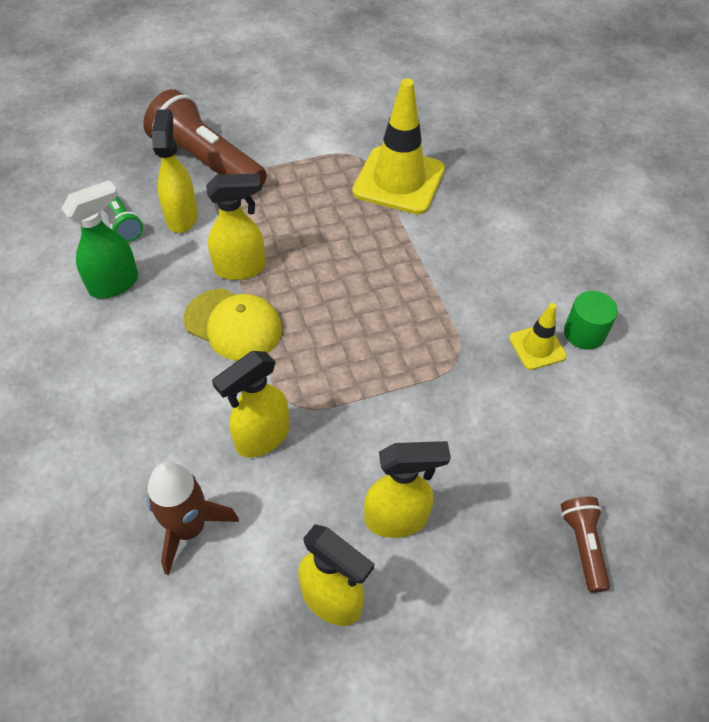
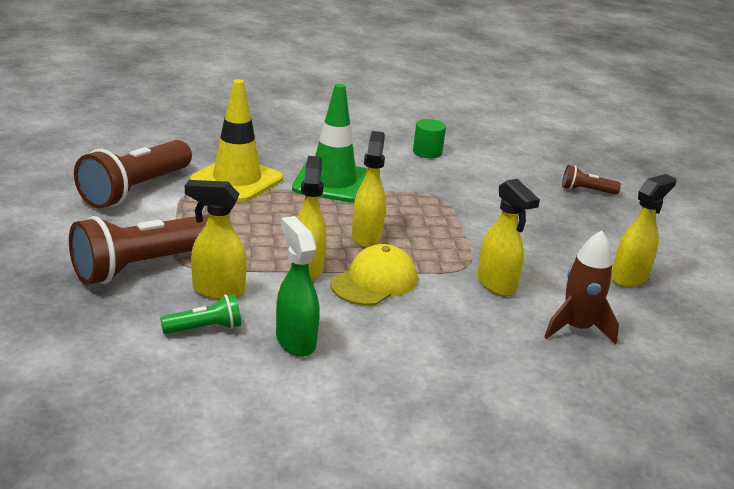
camera: 80 degrees left, 25 degrees down
(339, 122) = (136, 190): none -> brown flashlight
(397, 519) = (568, 244): yellow spray bottle -> yellow spray bottle (366, 236)
(438, 255) = (332, 182): none -> green traffic cone
(537, 347) = (435, 169): yellow traffic cone -> none

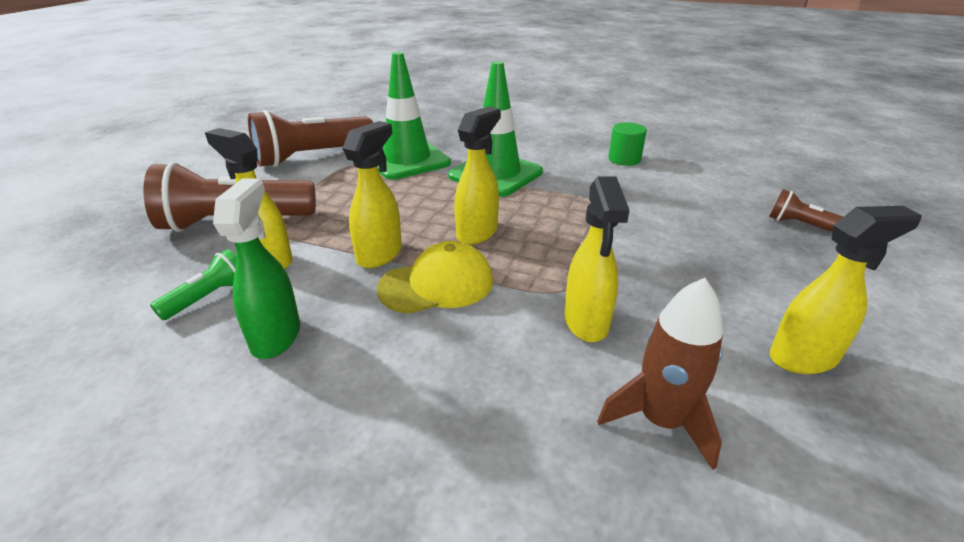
camera: 30 degrees right, 5 degrees up
(205, 328) = (209, 297): green flashlight -> green flashlight turned 60 degrees counterclockwise
(237, 180) = (407, 160): yellow traffic cone -> green traffic cone

